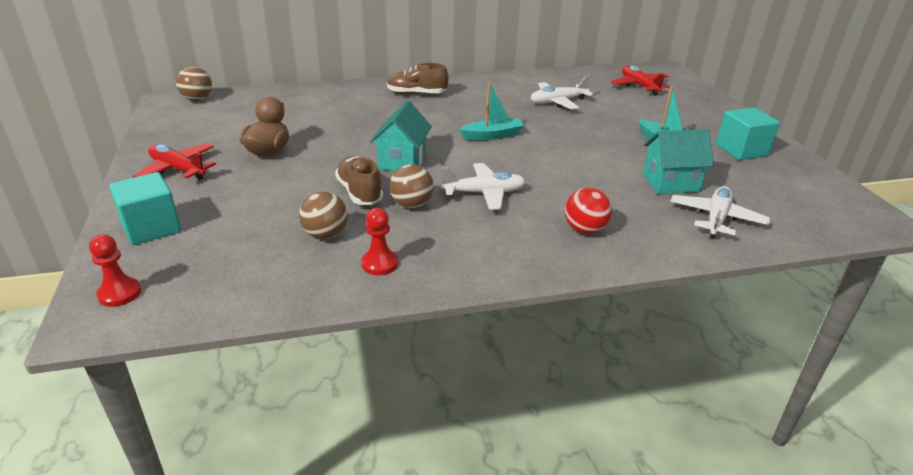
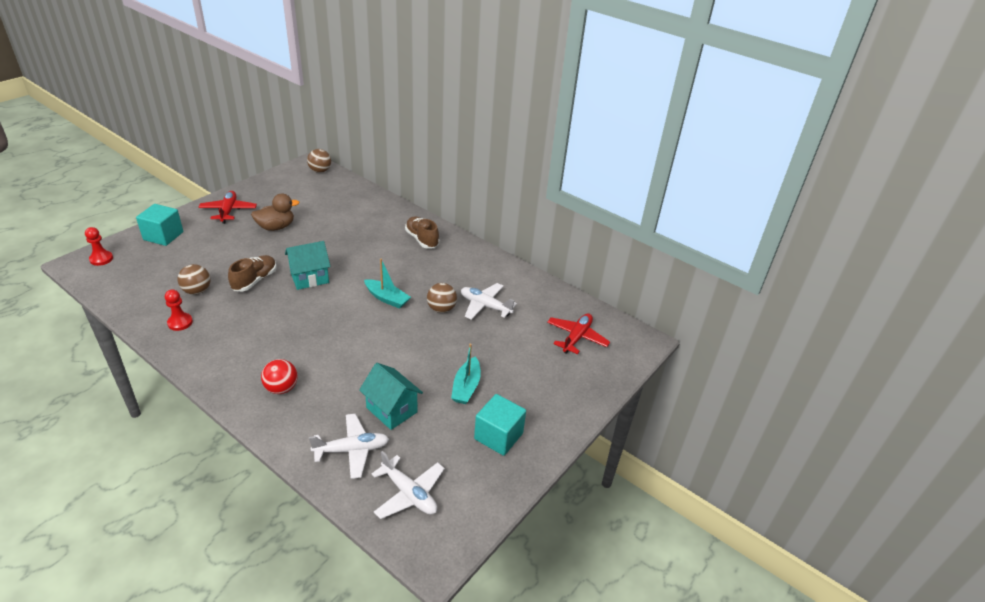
camera: 50 degrees right, 5 degrees up
(412, 205) = (256, 306): brown ball -> brown ball (441, 309)
(484, 193) = (295, 327): white plane -> white plane (409, 494)

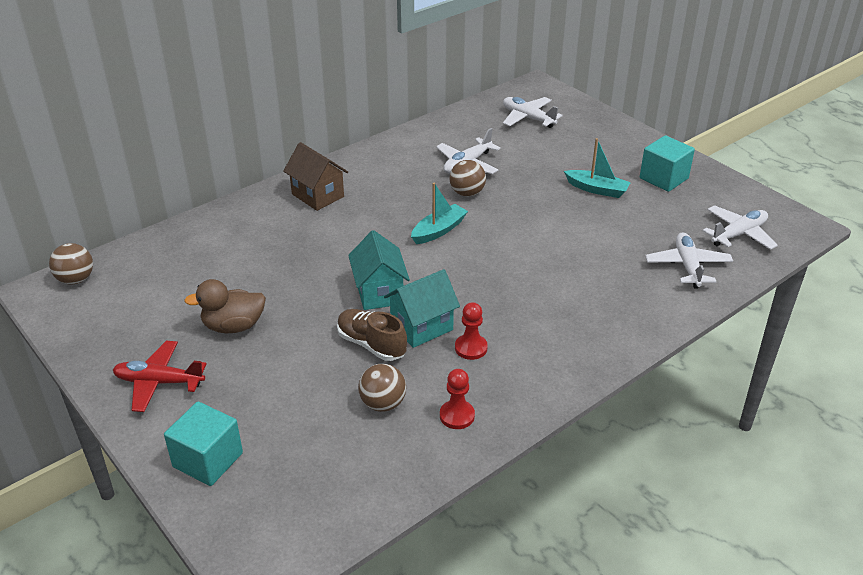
camera: 75 degrees left, 0 degrees up
(101, 259) = (255, 538): red pawn -> red pawn (471, 348)
(276, 227) = (233, 326): brown duck -> brown duck turned 90 degrees counterclockwise
(281, 388) = (595, 316): red ball -> none
(392, 410) = (630, 238): turquoise house -> turquoise house (421, 327)
(422, 239) = (318, 195): brown shoe -> brown house
(576, 337) = (528, 118): red plane -> white plane

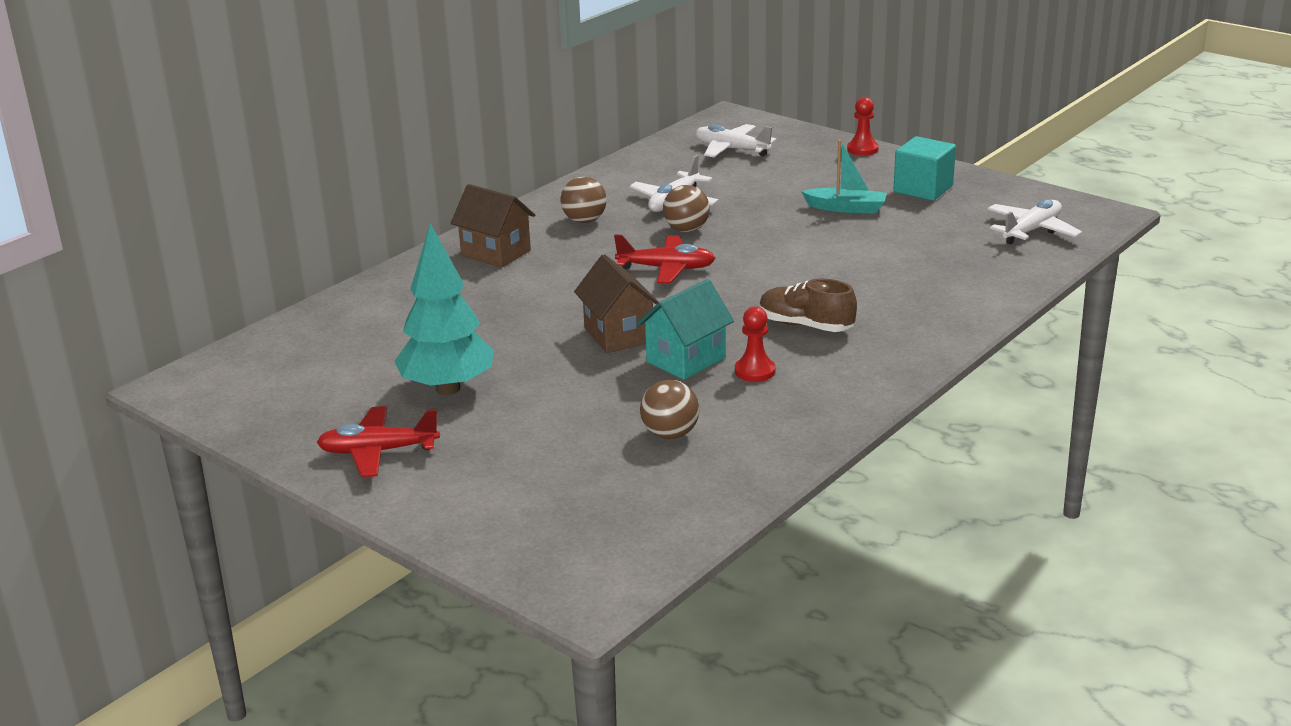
camera: 10 degrees left, 10 degrees down
(76, 279) = (215, 370): brown ball -> brown ball (584, 220)
(208, 460) = (477, 512): turquoise cube -> none
(233, 326) = (448, 388): brown duck -> turquoise tree
(371, 344) = (631, 383): brown shoe -> brown shoe (805, 326)
(379, 292) = (619, 335): turquoise house -> brown house
(439, 230) = (666, 269): turquoise boat -> red plane
(457, 416) = (764, 433): red pawn -> red pawn (862, 149)
(687, 266) = (983, 266): white plane -> none

